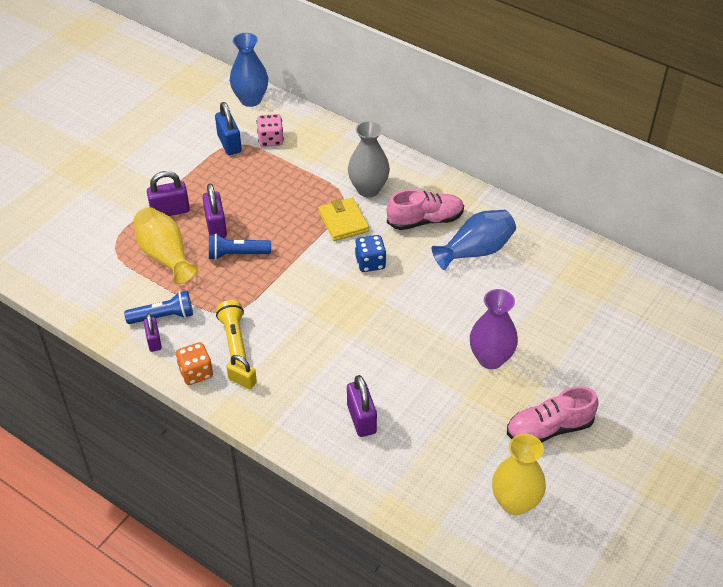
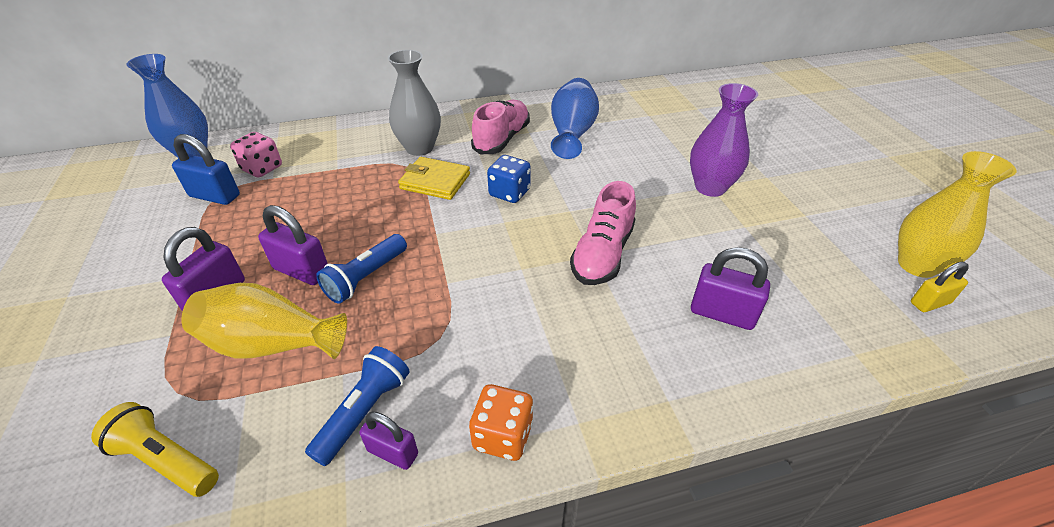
camera: 50 degrees left, 5 degrees down
(234, 338) = (488, 356): yellow flashlight -> yellow flashlight (166, 459)
(242, 381) = (566, 390): yellow padlock -> yellow padlock (930, 303)
(549, 428) = (826, 198): pink shoe -> pink shoe (602, 254)

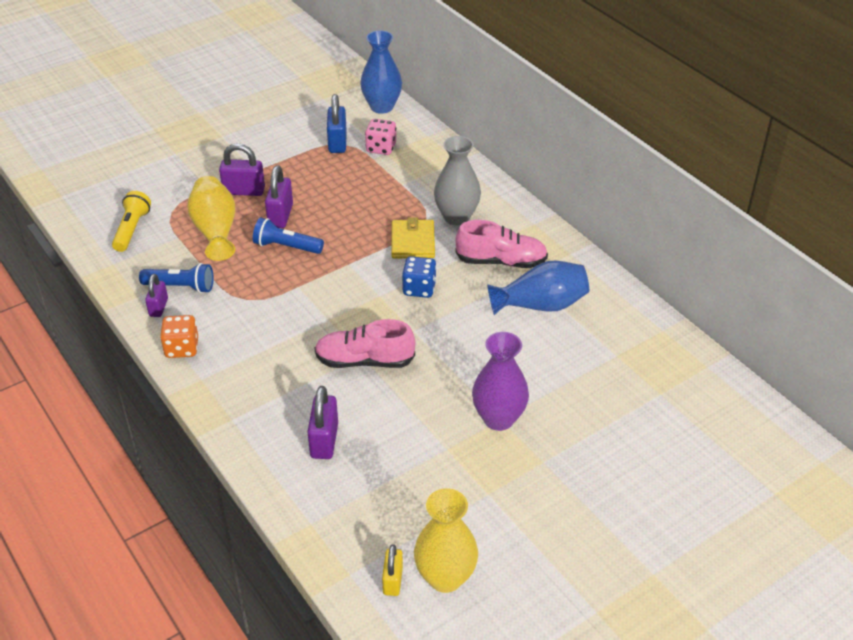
camera: 70 degrees right, 0 degrees up
(930, 303) = (392, 580): yellow padlock -> yellow padlock turned 45 degrees clockwise

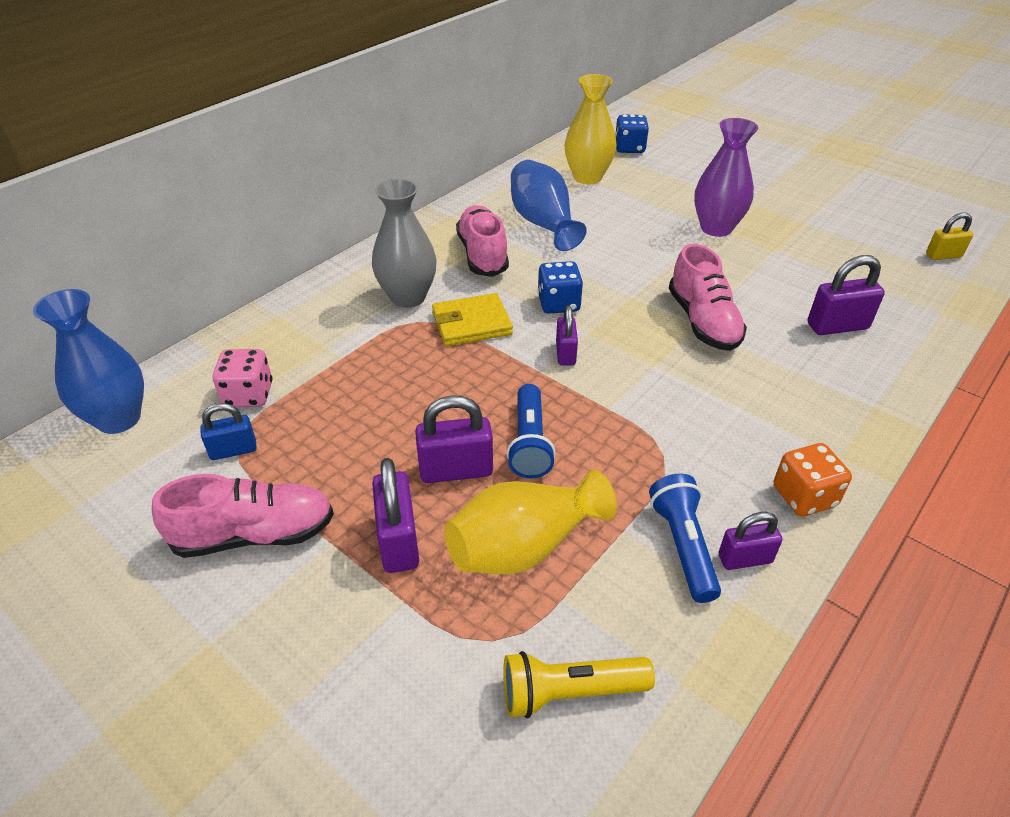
camera: 105 degrees left, 0 degrees up
(274, 148) = (254, 534): none -> pink shoe
(337, 142) = (233, 450): blue padlock -> blue padlock, size x0.65
(360, 279) = (565, 353): none -> purple padlock
(445, 577) = (910, 231): yellow vase -> yellow vase (587, 177)
(685, 405) = (629, 148): none -> blue dice

